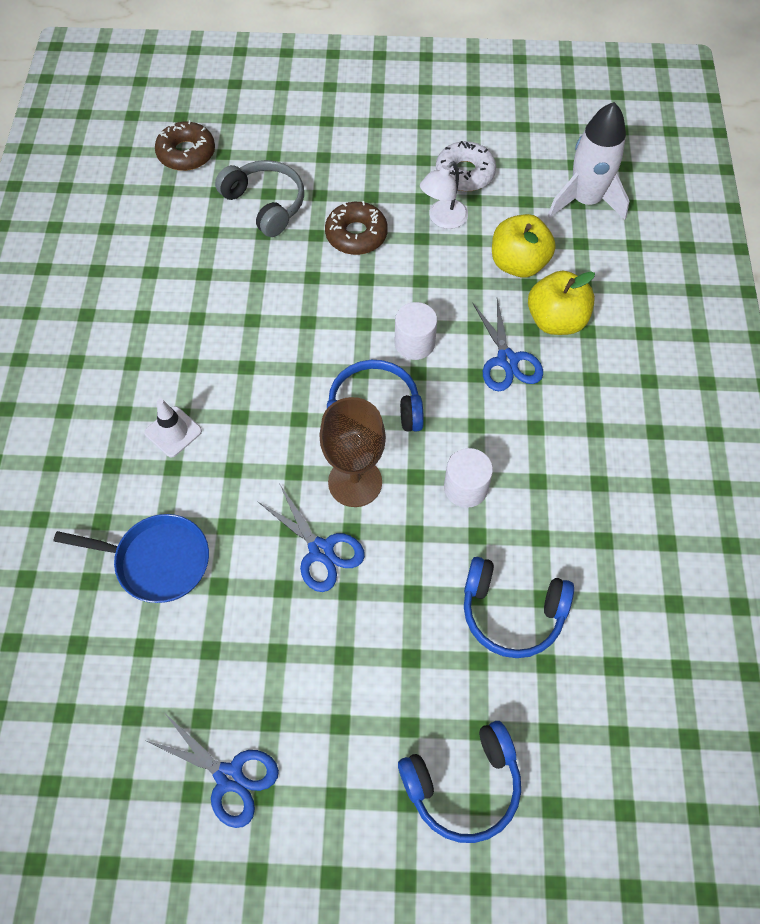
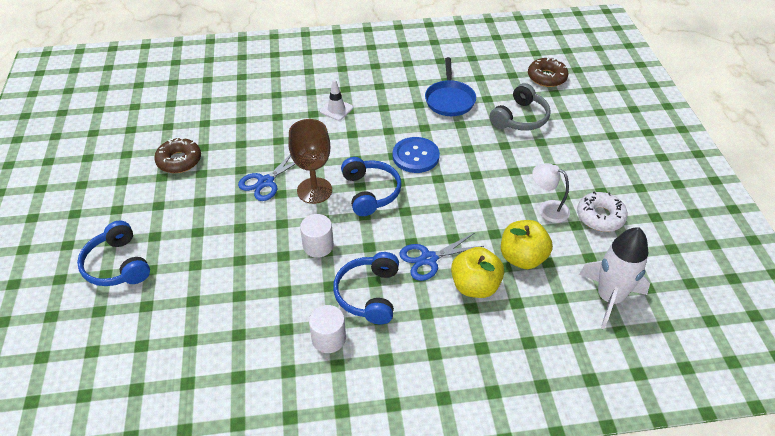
camera: 80 degrees right, 15 degrees down
(157, 561) = (254, 118): blue pan -> blue pan (449, 100)
(229, 777) = (132, 166): blue scissors -> none
(312, 341) = (415, 156): none -> blue button
(356, 235) = (513, 164): brown donut -> brown donut (179, 161)
(414, 343) = (429, 206): white cylinder -> white cylinder (328, 338)
(512, 612) = (228, 279): blue headphones -> blue headphones (369, 294)

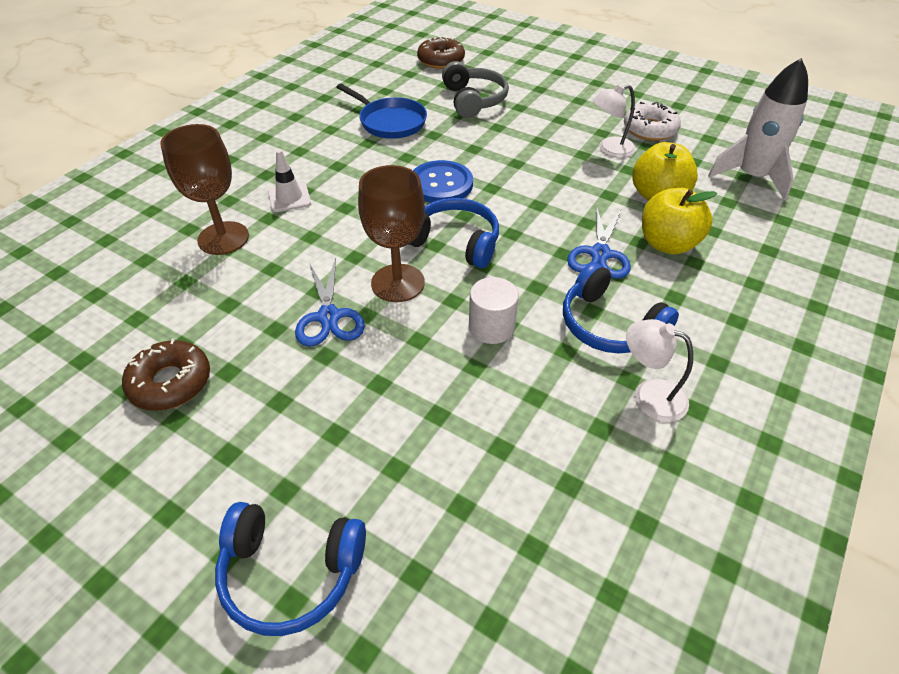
camera: 50 degrees left, 0 degrees up
(282, 110) = (223, 238): none -> brown goblet
(328, 338) = (649, 395): white cylinder -> white lamp

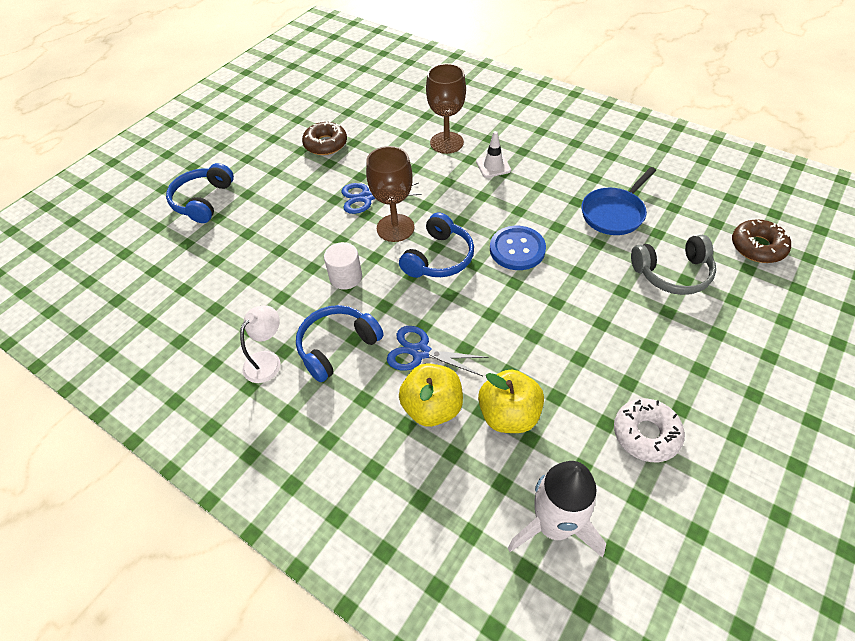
camera: 95 degrees right, 5 degrees up
(609, 149) = (593, 385): white lamp -> none

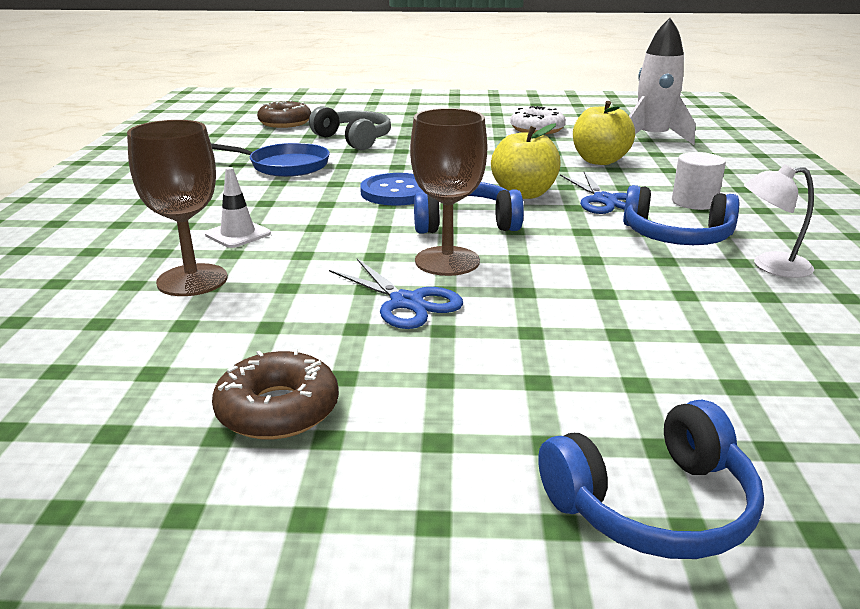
camera: 125 degrees left, 25 degrees down
(346, 277) = (581, 264): white cylinder -> white cylinder (694, 202)
(432, 407) = (648, 183): yellow apple -> yellow apple (524, 194)

